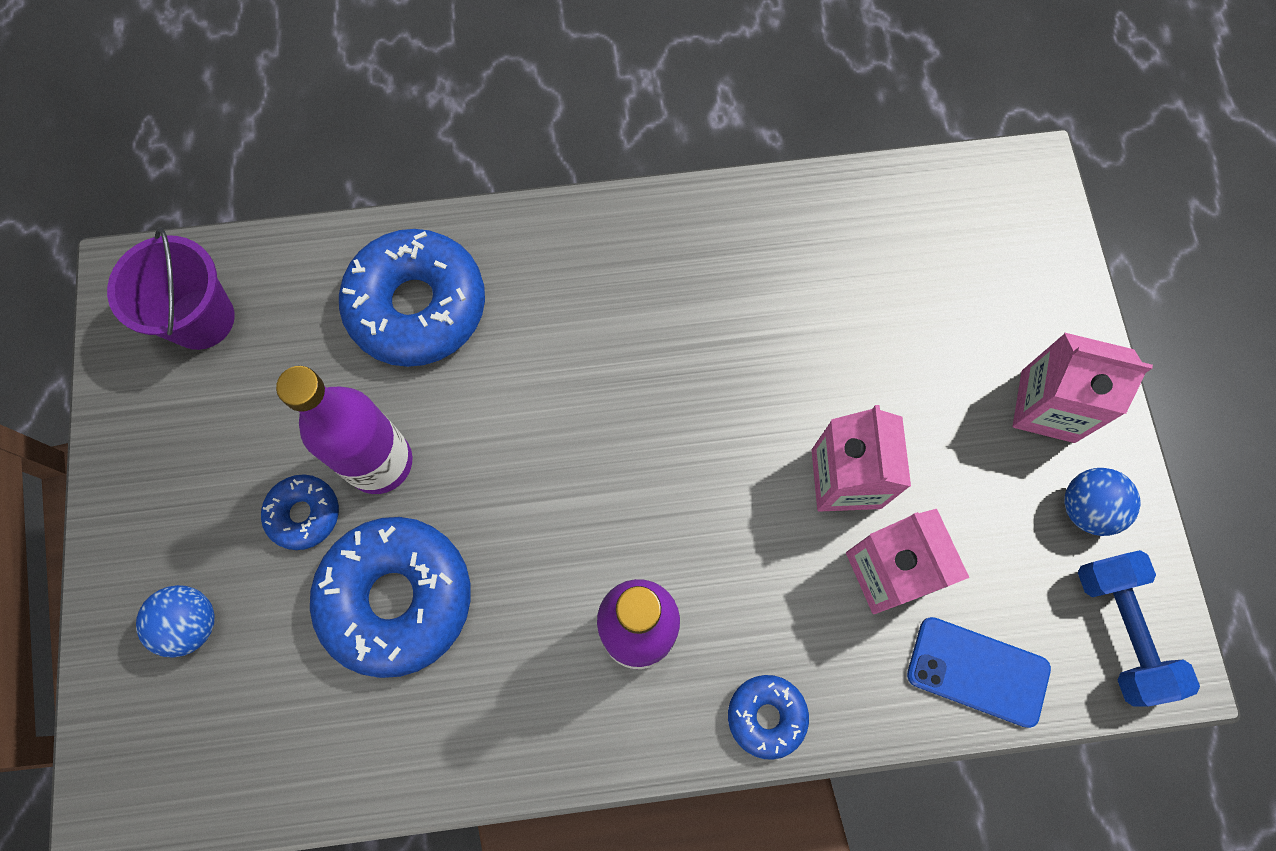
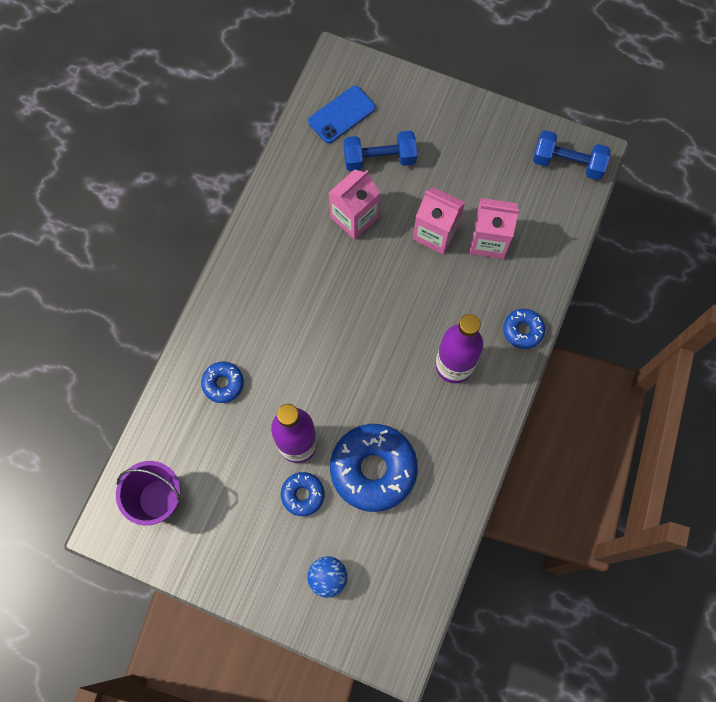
camera: 60 degrees left, 0 degrees up
(417, 306) = (223, 383): blue donut -> blue donut, size x0.50
(913, 325) = (379, 159): none -> blue dumbbell
(977, 671) = (552, 231): blue phone -> blue phone (342, 115)
(1047, 406) = (453, 127): pink carton -> pink carton (354, 217)
(1086, 508) = (508, 142): blue ball -> none

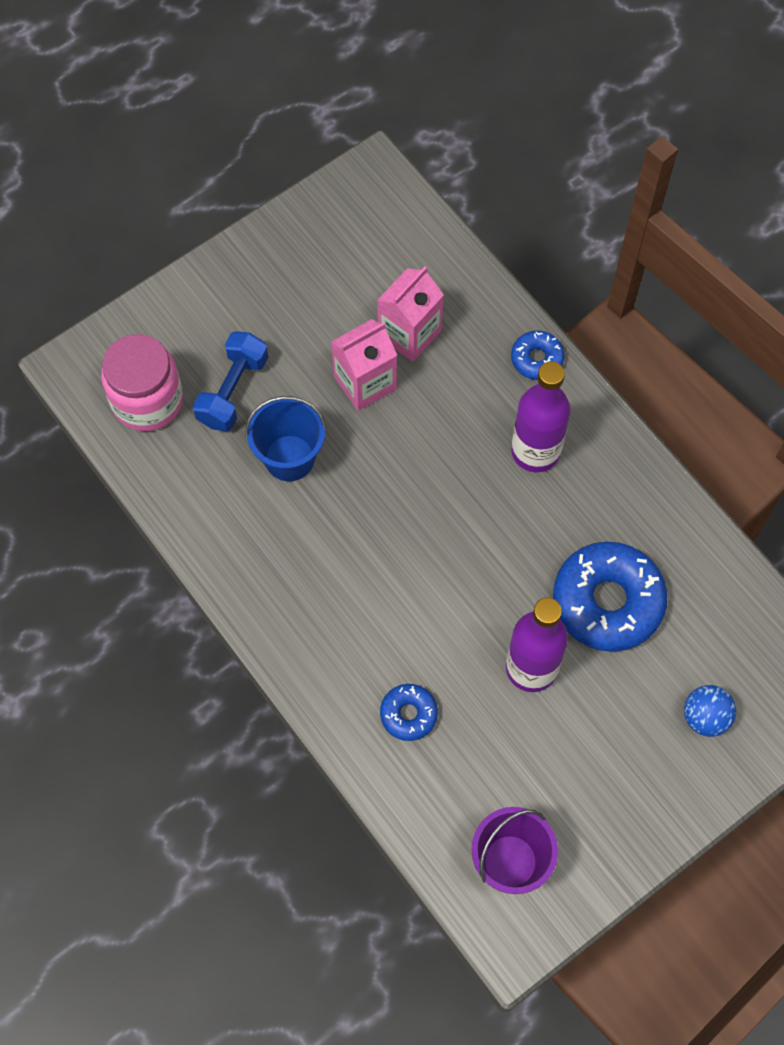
camera: 60 degrees left, 5 degrees down
(303, 495) = (595, 694): blue donut -> none
(342, 115) = (147, 400): blue phone -> pink jar
(354, 217) = (289, 458): pink carton -> blue bucket
(567, 163) = (368, 202): blue dumbbell -> none

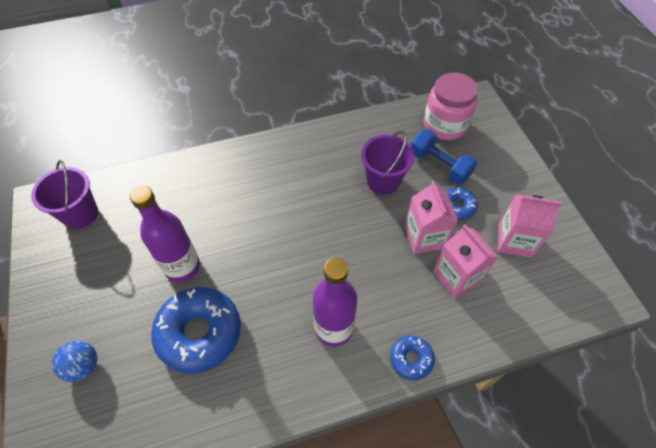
camera: 110 degrees right, 10 degrees down
(289, 458) = (383, 181): blue bucket -> purple bucket
(329, 278) = (514, 240): none -> pink carton
(408, 714) = (193, 192): blue donut -> blue donut (457, 207)

